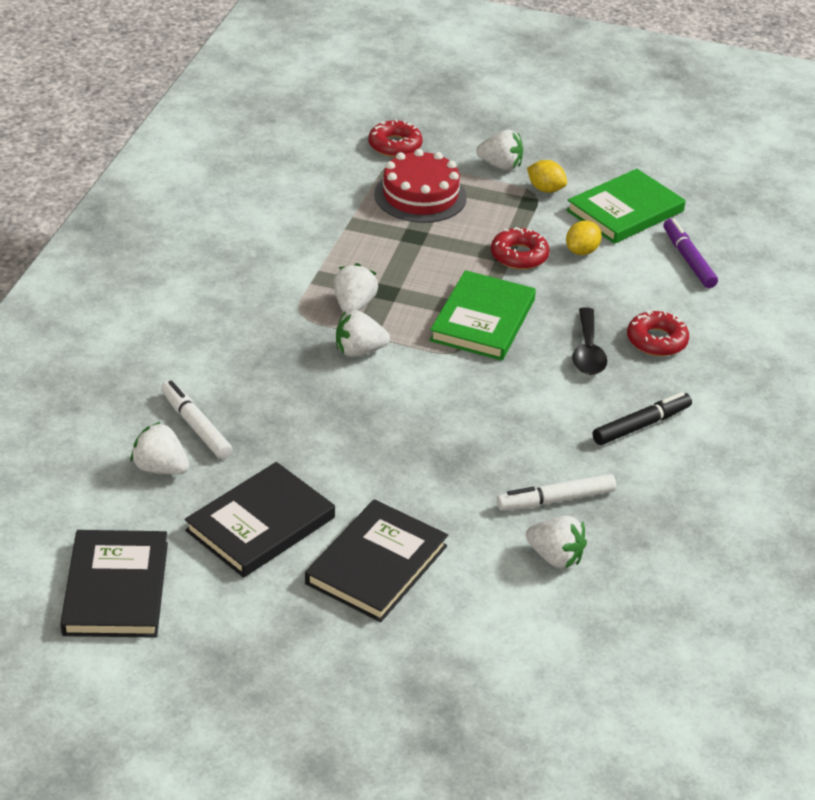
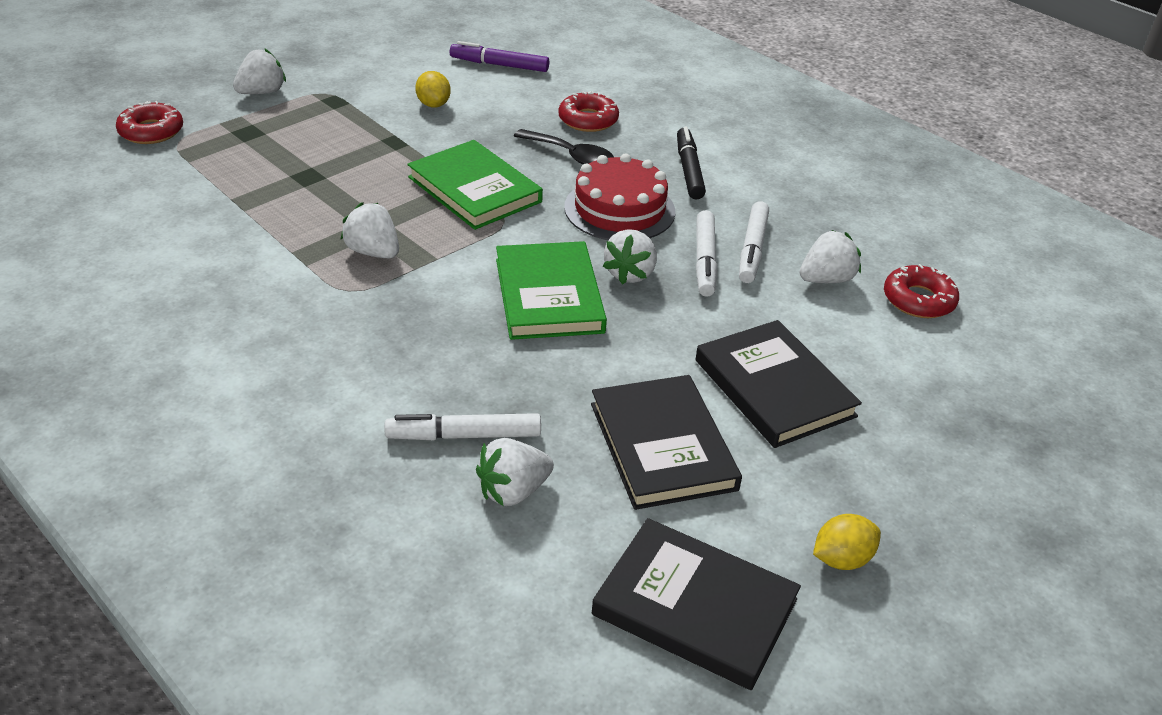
camera: 60 degrees left, 0 degrees up
(359, 351) = (448, 276): white strawberry -> white strawberry (630, 273)
(420, 196) = (250, 149): red cake -> red cake (619, 209)
(511, 476) = (704, 260): none -> white marker
(519, 255) = (404, 135): red donut -> red donut (918, 300)
(545, 189) = (326, 86): yellow lemon -> yellow lemon (841, 559)
(625, 211) = (403, 64): green book -> green book (548, 295)

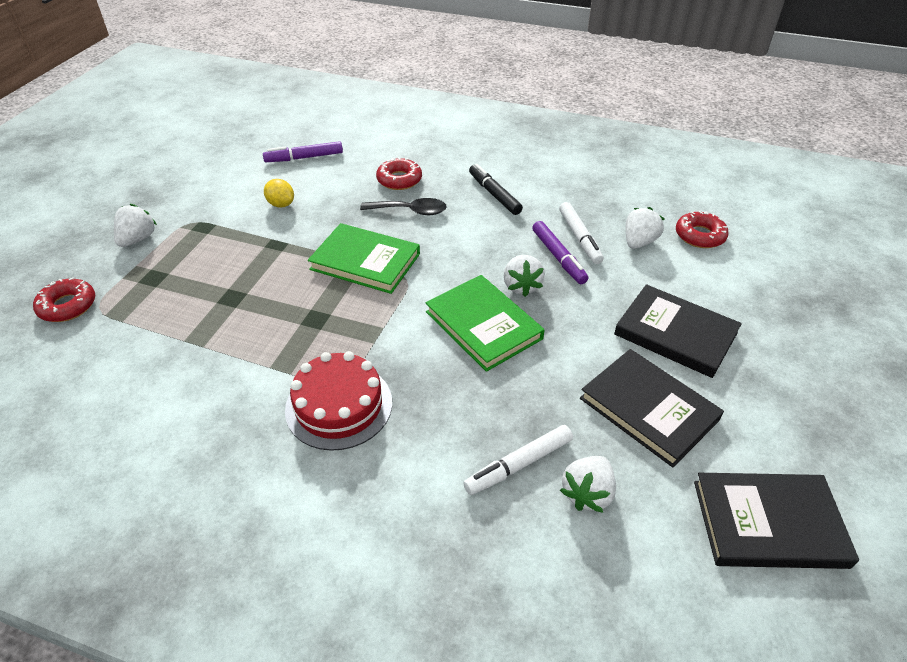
camera: 25 degrees left, 5 degrees up
(373, 252) = (333, 341): white strawberry -> none
(619, 209) = (475, 240): red cake -> red cake (339, 405)
(704, 260) = (558, 257): white marker -> purple marker
(841, 559) = (814, 440): yellow lemon -> none

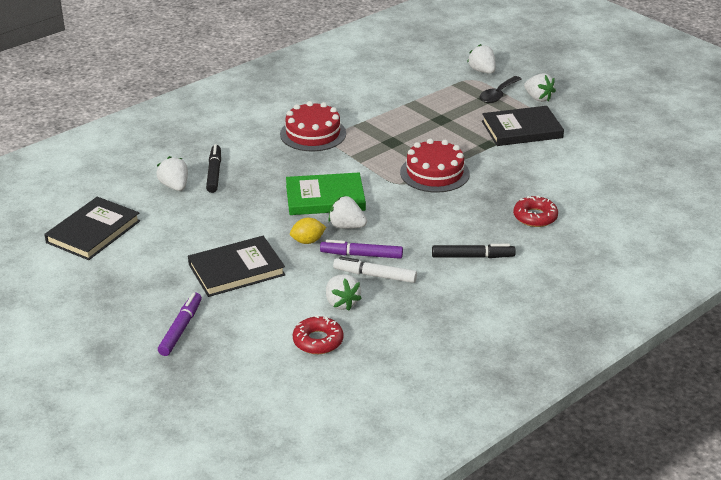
camera: 120 degrees right, 10 degrees down
(67, 306) = (482, 71): red donut -> white strawberry
(281, 204) = (540, 156): yellow lemon -> yellow lemon (308, 241)
(304, 158) = (608, 181): purple marker -> purple marker (181, 329)
(365, 262) = (434, 173): green book -> red cake
(410, 211) = (482, 209): black spoon -> black spoon (498, 95)
(518, 464) = (214, 173): white marker -> black marker
(648, 409) = (197, 229): black book -> black book (522, 129)

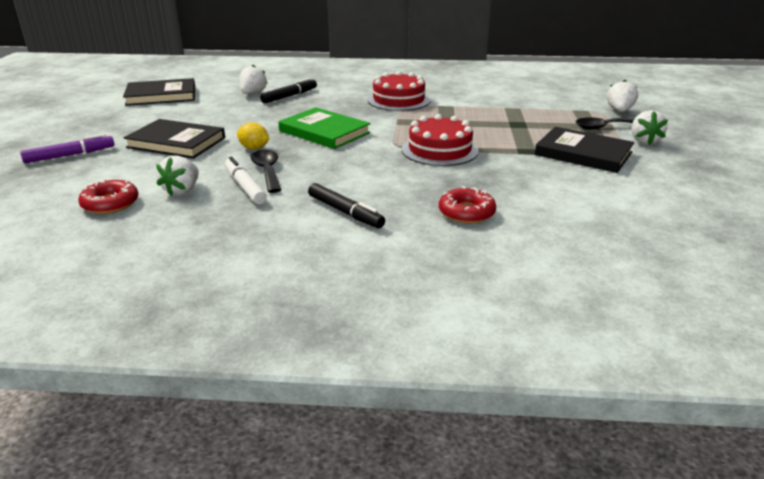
camera: 45 degrees right, 5 degrees down
(346, 226) = (299, 152): white strawberry -> none
(361, 255) = (267, 171): purple marker -> black spoon

